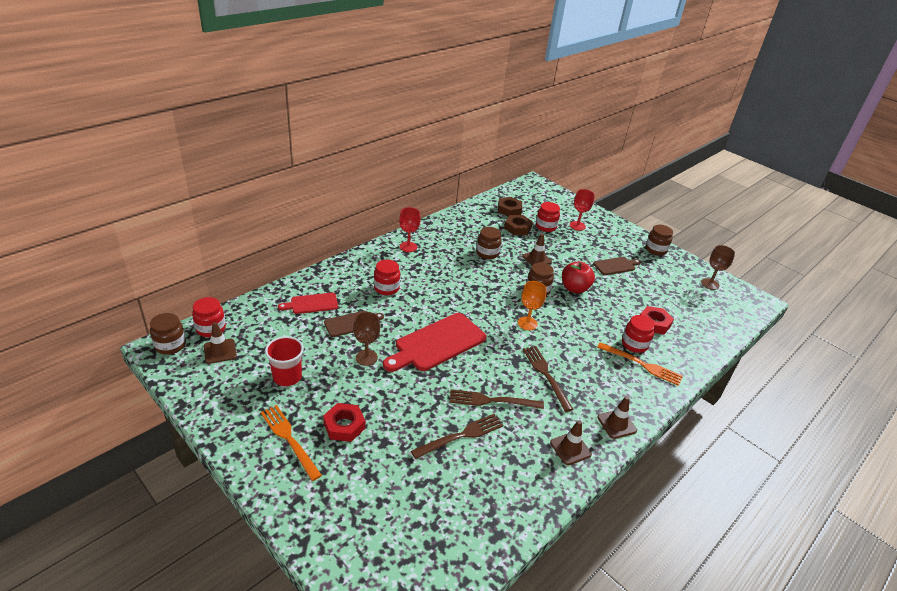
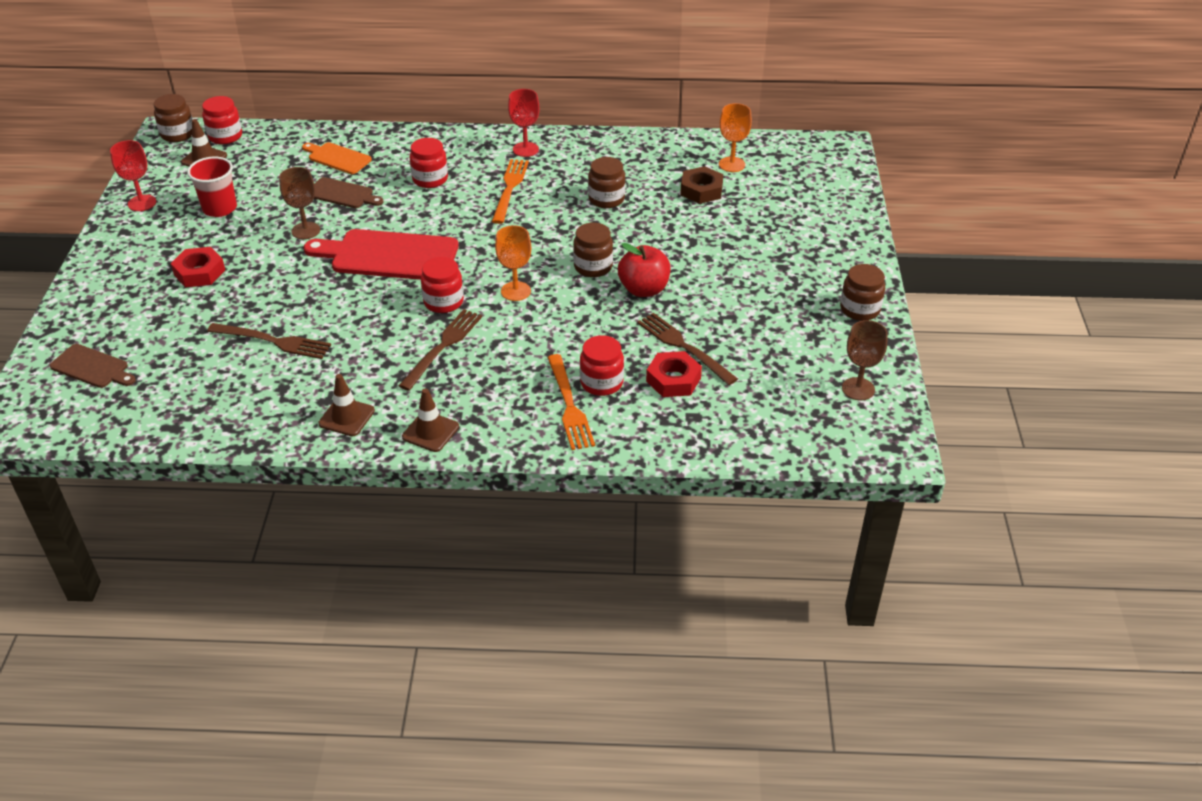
camera: 50 degrees right, 5 degrees up
(288, 438) = (147, 255): orange fork -> orange fork (510, 188)
(312, 304) = (337, 158): red cutting board -> orange cutting board
(491, 401) = (349, 333): brown fork -> brown fork (683, 346)
(509, 210) = (732, 164): brown nut -> orange goblet
(537, 259) = (658, 235): brown traffic cone -> none
(546, 227) = (745, 206): red jar -> red jar (443, 302)
(577, 226) = (795, 226): red goblet -> red goblet (142, 203)
(616, 266) = (754, 296): brown cutting board -> brown cutting board (92, 367)

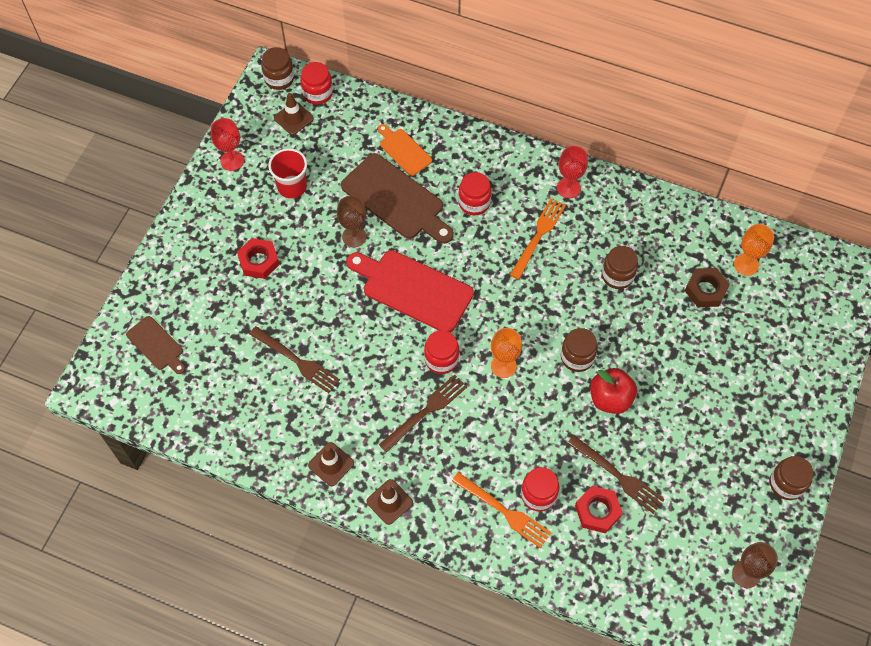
camera: 20 degrees right, 20 degrees up
(343, 194) = (396, 199): brown cutting board -> brown cutting board, size x1.83
(570, 406) = (505, 512): orange fork -> orange fork turned 60 degrees counterclockwise
(683, 346) = (619, 476): brown fork -> brown fork turned 150 degrees clockwise

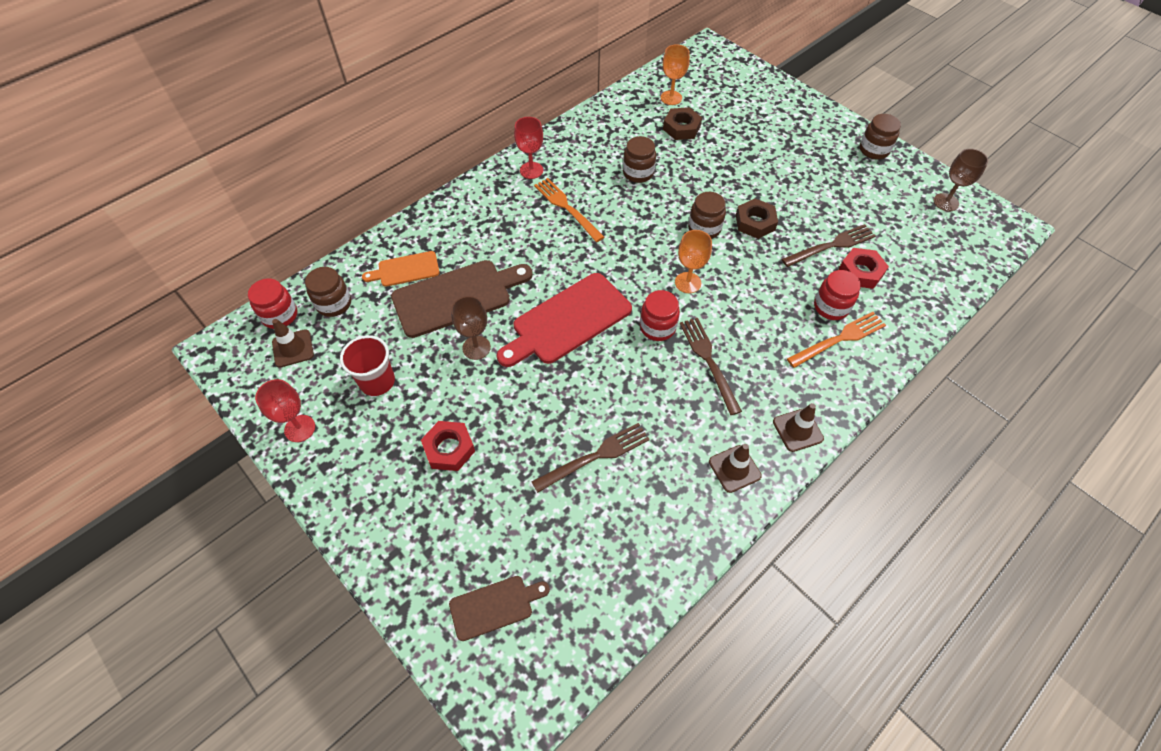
camera: 65 degrees left, 5 degrees down
(279, 79) = (232, 343): brown jar -> brown jar (334, 304)
(474, 203) = (502, 239): red jar -> none
(610, 399) = (755, 222): red apple -> brown nut

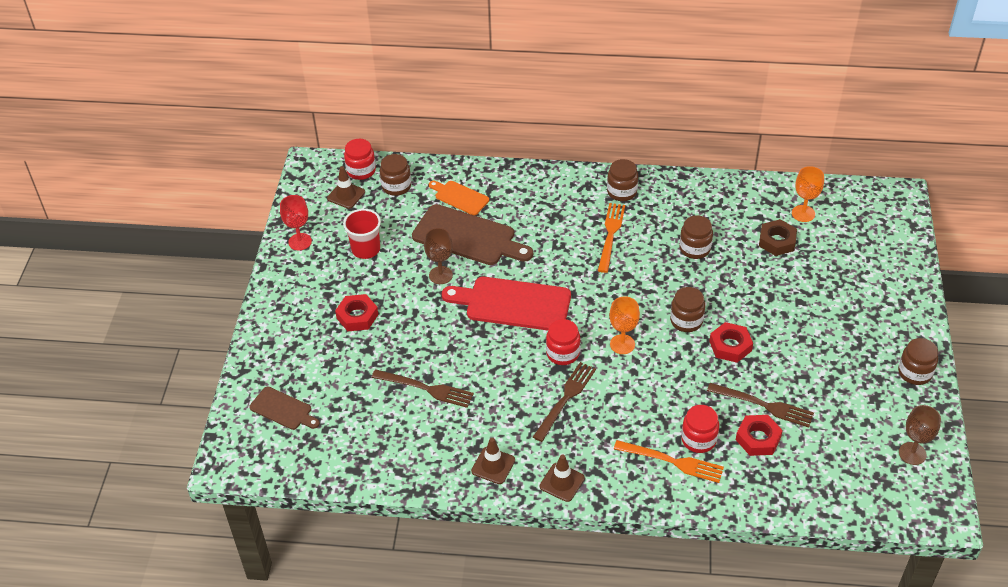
camera: 50 degrees right, 10 degrees down
(531, 170) = (622, 192): red goblet -> brown jar
(755, 222) = (730, 346): brown nut -> red nut

